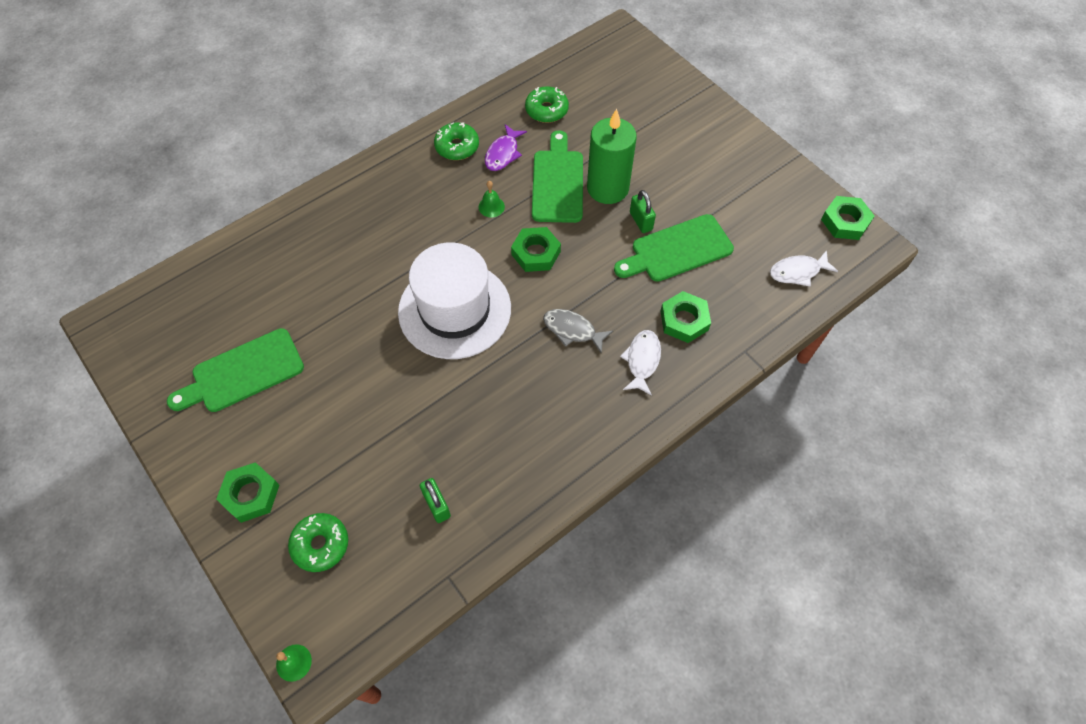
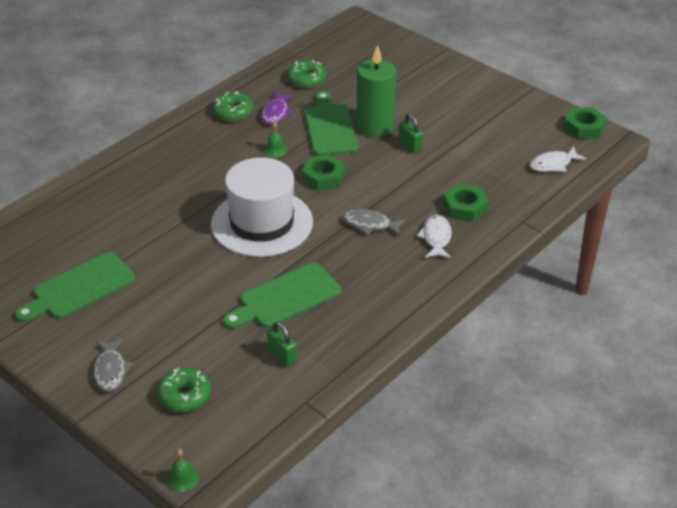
camera: 10 degrees left, 20 degrees down
(250, 494) = (111, 370): green nut -> grey fish
(677, 250) = (446, 161): green cutting board -> green cutting board (285, 298)

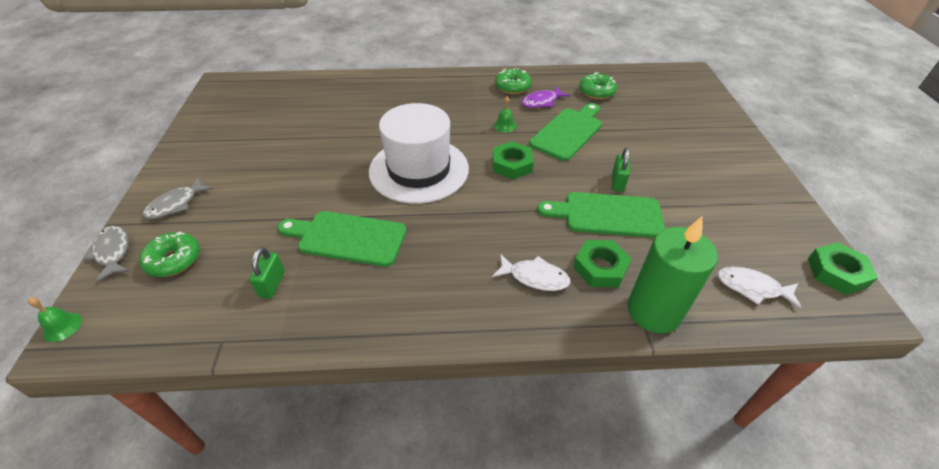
camera: 45 degrees right, 5 degrees up
(79, 288) = (254, 139): green cutting board -> green cutting board (607, 215)
(370, 225) = (494, 225): grey fish -> grey fish (112, 252)
(375, 126) = (606, 151): green candle -> green candle (653, 311)
(436, 238) = (534, 277): white fish -> white fish turned 60 degrees clockwise

